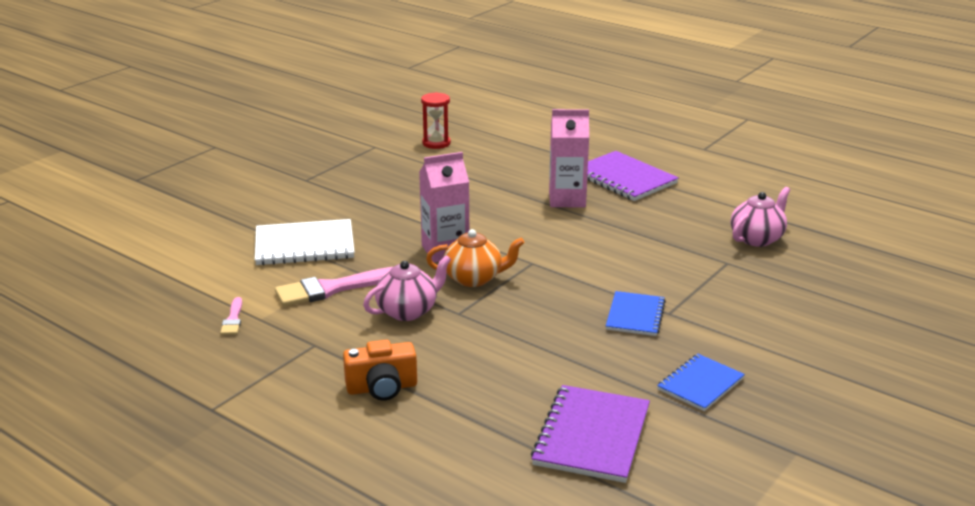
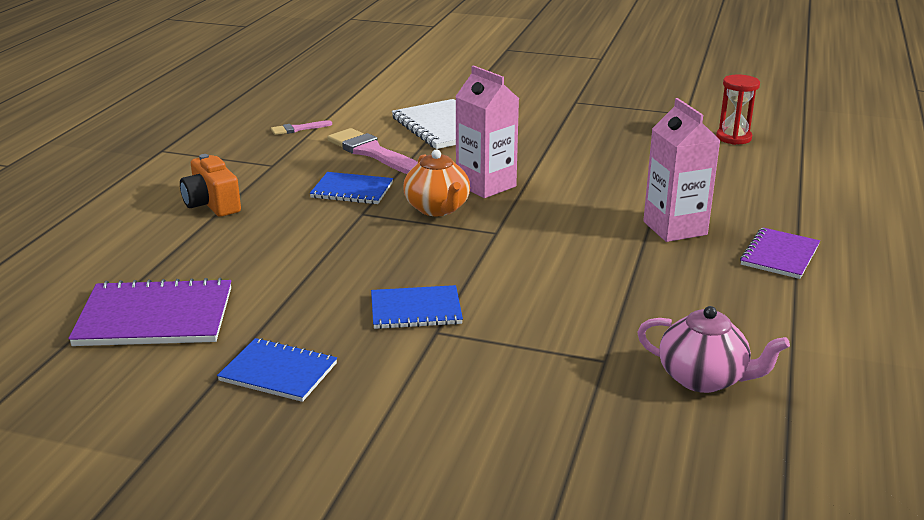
camera: 70 degrees right, 0 degrees up
(408, 311) = (352, 190): pink teapot -> blue notebook
(624, 178) = (779, 255): purple notebook -> purple notebook, size x0.63

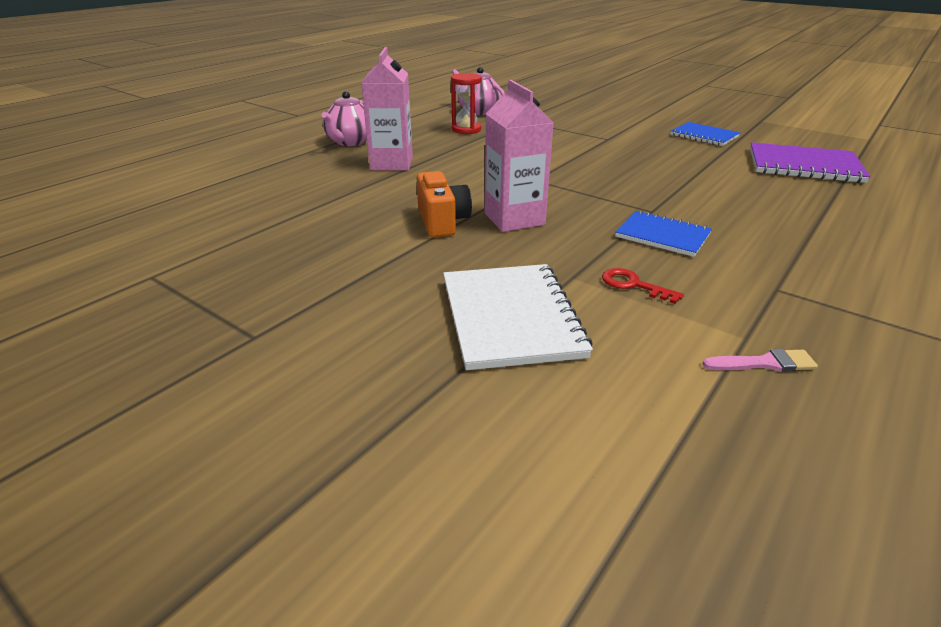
camera: 160 degrees left, 5 degrees up
(212, 204) = (824, 244): orange camera -> orange camera (442, 221)
(372, 153) = (633, 285): pink brush -> red key
(416, 310) = (617, 148): blue notebook -> none
(437, 209) = (576, 204): orange teapot -> none
(733, 138) = (179, 229): red hourglass -> red hourglass (466, 129)
(779, 255) = (350, 142): purple notebook -> pink teapot

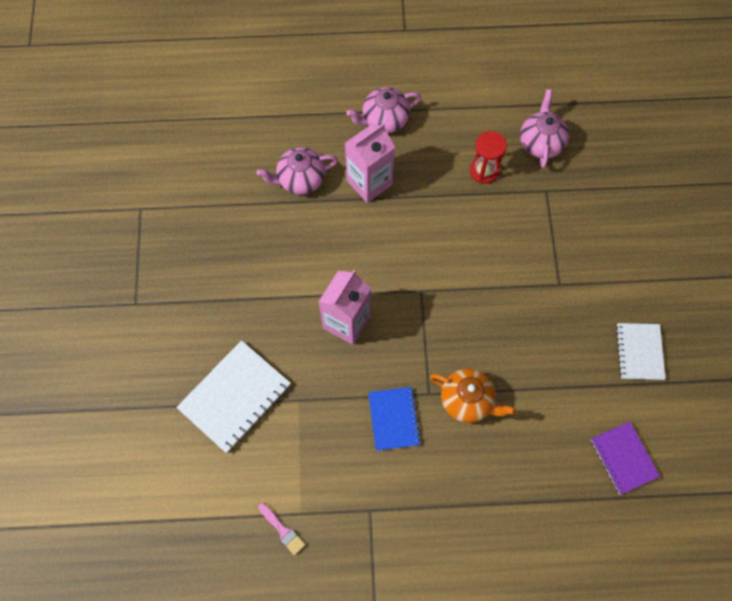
camera: 50 degrees right, 35 degrees up
(325, 186) = (300, 179): none -> pink teapot
(442, 221) = (308, 286): orange camera -> none
(633, 285) = (314, 435): red key -> none
(680, 198) = (467, 401): none -> orange teapot
(704, 136) = (639, 352): blue notebook -> white notebook
(804, 166) = (623, 458): purple notebook -> purple notebook, size x0.63

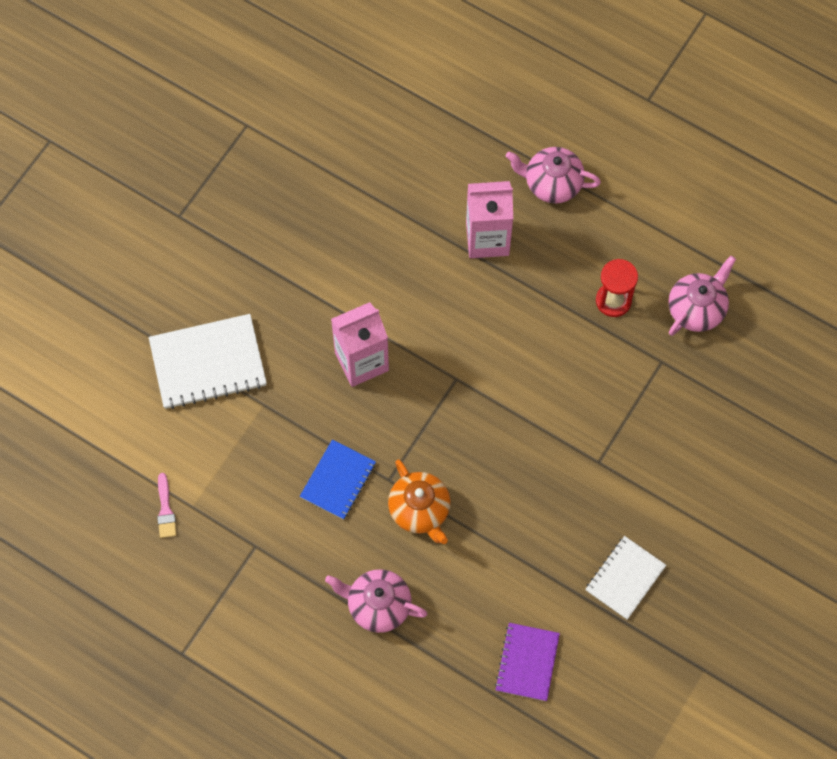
camera: 35 degrees right, 0 degrees up
(300, 179) = (421, 193): pink teapot -> pink teapot (378, 605)

